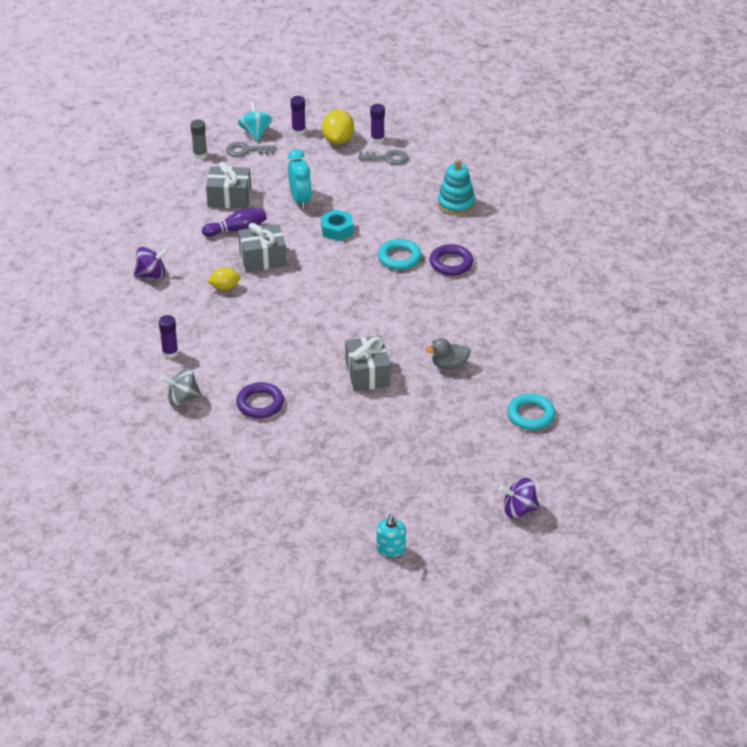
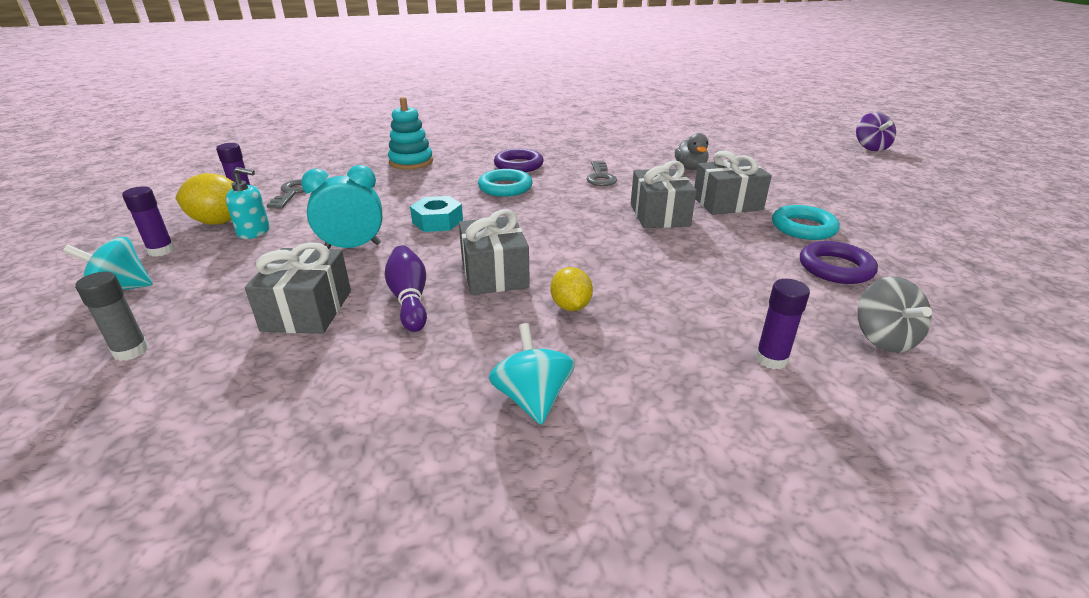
camera: 90 degrees left, 10 degrees down
(151, 274) = (532, 399): purple spinning top -> turquoise spinning top
(246, 150) = (169, 297): grey key -> grey key (600, 177)
(345, 334) = (659, 215): none -> grey gift
(390, 549) = (995, 193): turquoise soap dispenser -> turquoise soap dispenser (254, 232)
(530, 415) = (742, 142): turquoise ring -> turquoise ring (803, 228)

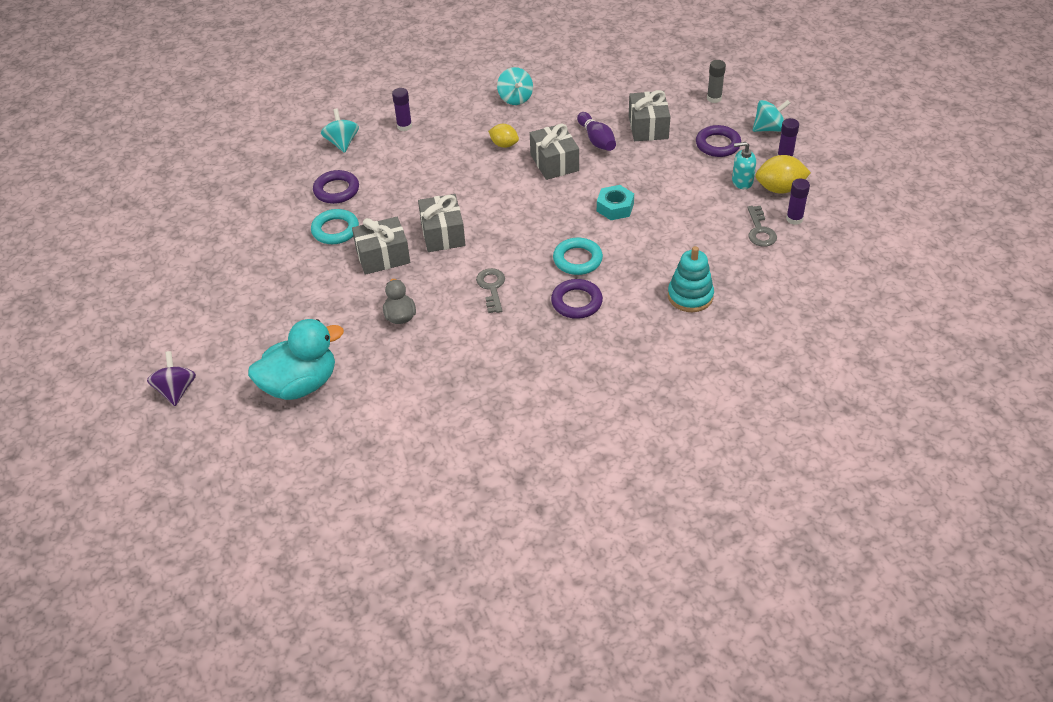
camera: 175 degrees right, 15 degrees up
(228, 275) = (718, 144): none -> purple ring
(352, 247) = (659, 175): turquoise clock -> none
(570, 306) = (504, 145): yellow lemon -> yellow lemon turned 45 degrees counterclockwise
(762, 144) = (300, 384): none -> turquoise duck
(883, 338) = (342, 143): grey spinning top -> turquoise spinning top

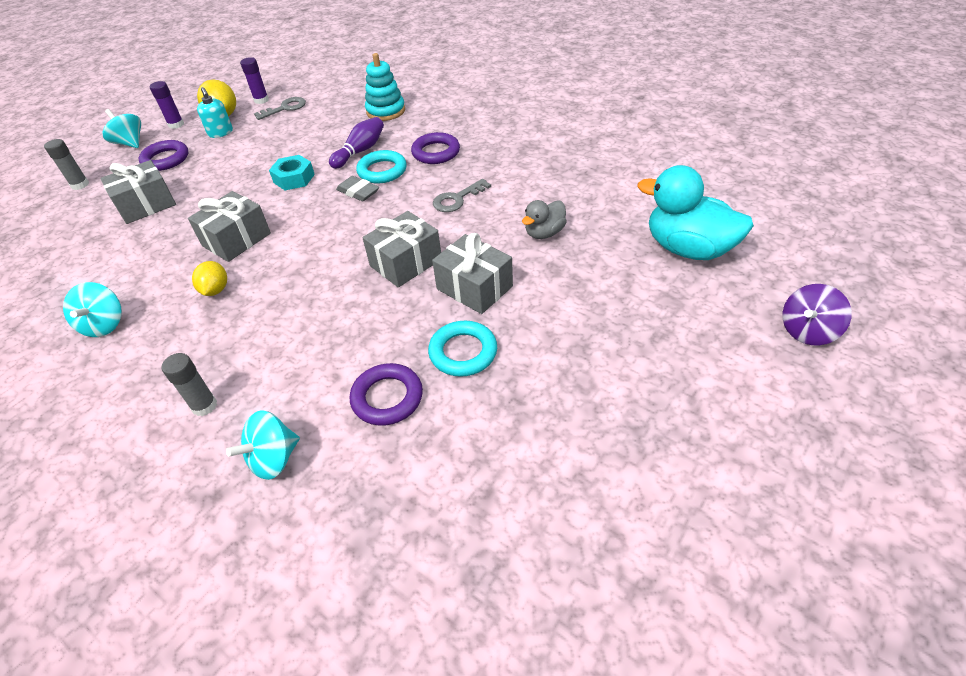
camera: 120 degrees left, 0 degrees up
(404, 126) = (204, 406): purple glue stick -> grey glue stick
(515, 98) = (104, 325): turquoise spinning top -> turquoise spinning top turned 135 degrees clockwise
(558, 237) = (358, 192): none -> grey eraser
(596, 140) = (181, 228): purple bowling pin -> purple bowling pin (360, 151)

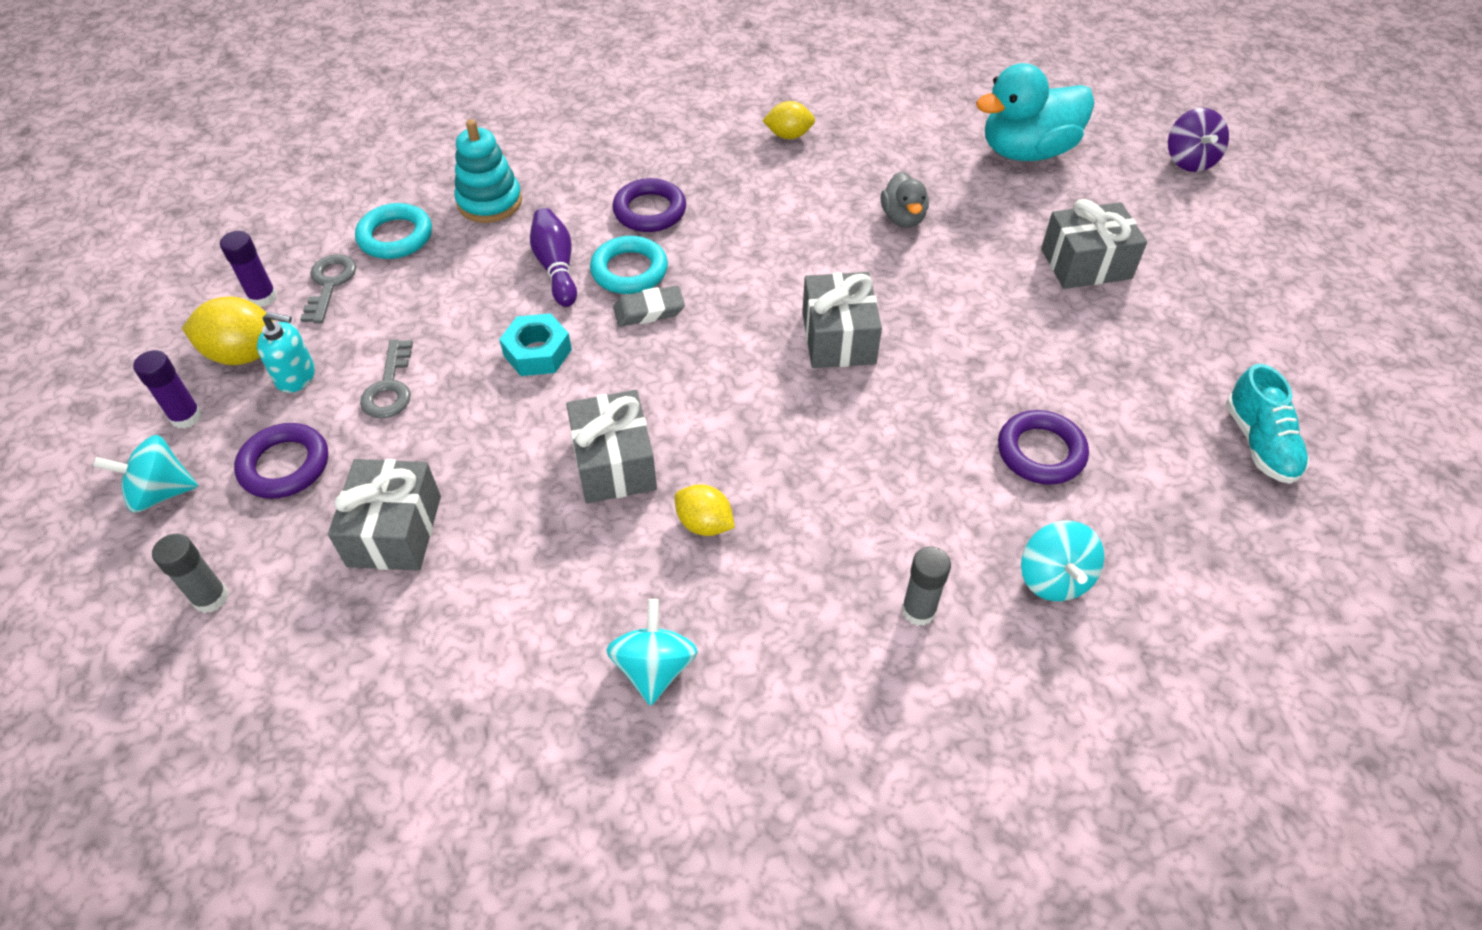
camera: 55 degrees left, 5 degrees up
(104, 325) = (654, 668): turquoise spinning top -> turquoise spinning top turned 120 degrees counterclockwise
(457, 199) = (767, 243): grey key -> grey key (390, 387)
(463, 352) = (1025, 367): turquoise ring -> turquoise ring (395, 236)
(474, 288) = (937, 310): grey gift -> grey gift (1086, 264)
(512, 524) = (1259, 443): none -> turquoise shoe
(561, 158) = (788, 135): none -> yellow lemon

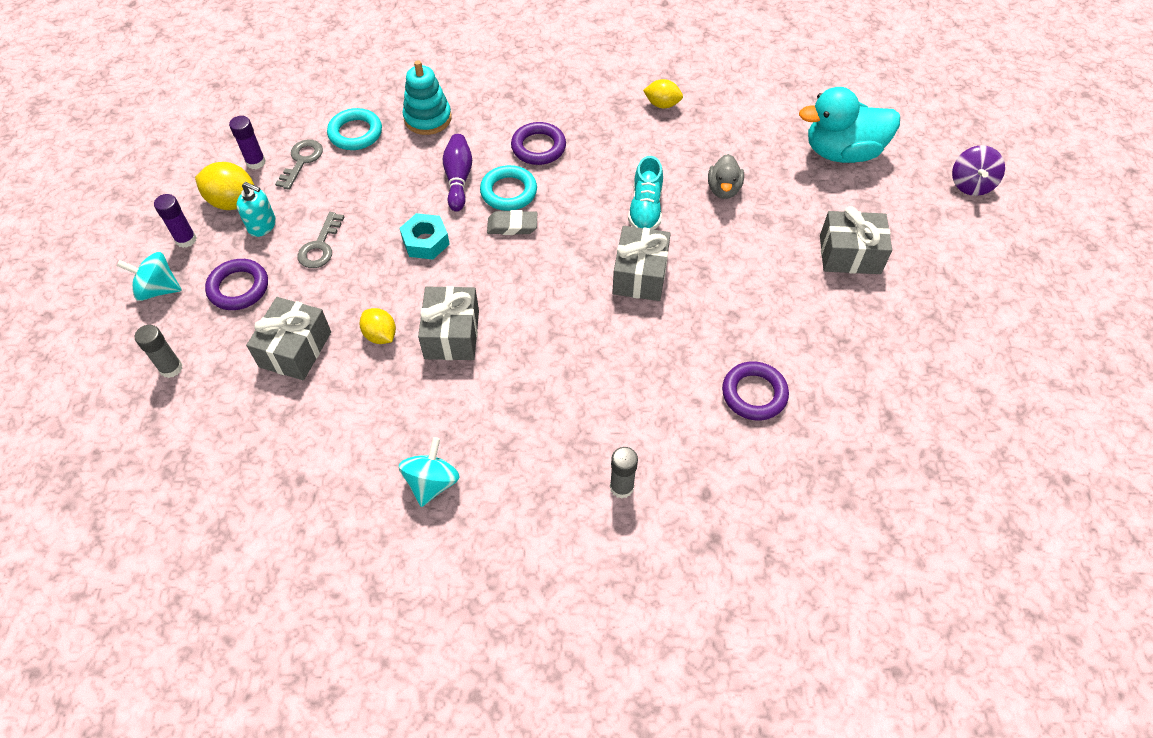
camera: 15 degrees right, 5 degrees up
(704, 524) = (498, 392): yellow lemon -> yellow lemon (380, 335)
(1053, 578) = (725, 487): turquoise spinning top -> none
(1259, 443) = (922, 424): turquoise shoe -> turquoise shoe (645, 209)

